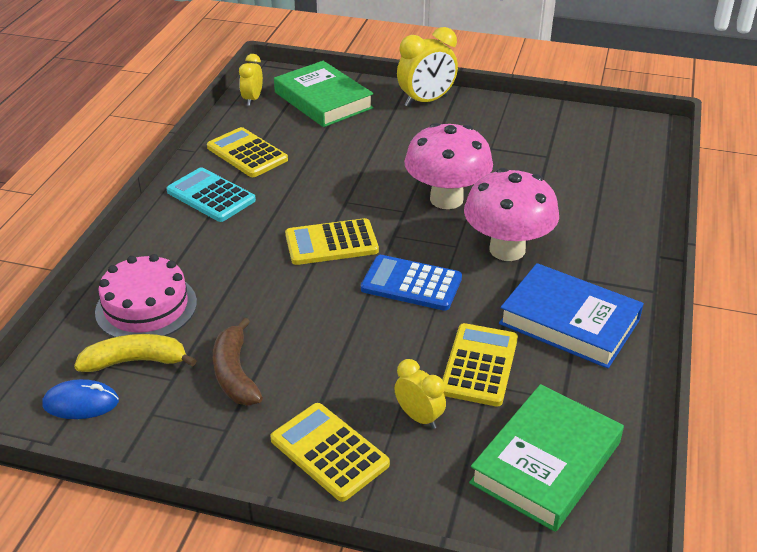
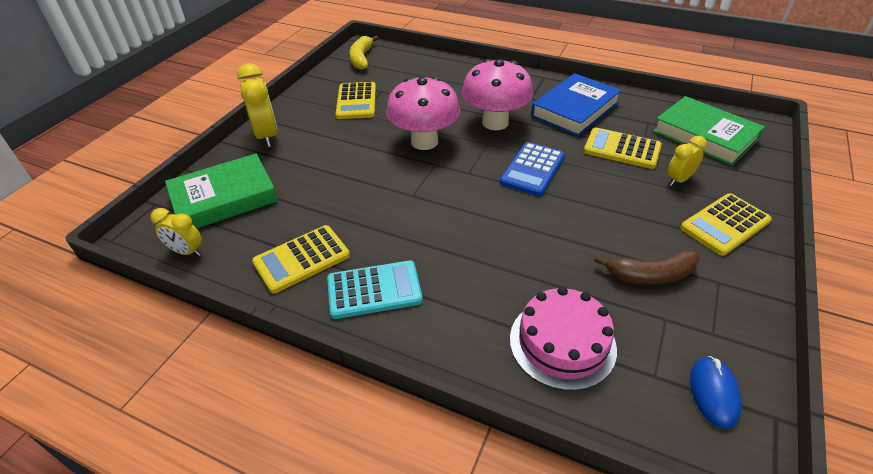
camera: 80 degrees left, 5 degrees up
(135, 361) = (645, 349): yellow banana -> yellow banana (362, 58)
(211, 196) = (374, 290): turquoise calculator -> turquoise calculator turned 150 degrees counterclockwise
(331, 243) = (473, 208): yellow calculator -> yellow calculator (356, 101)

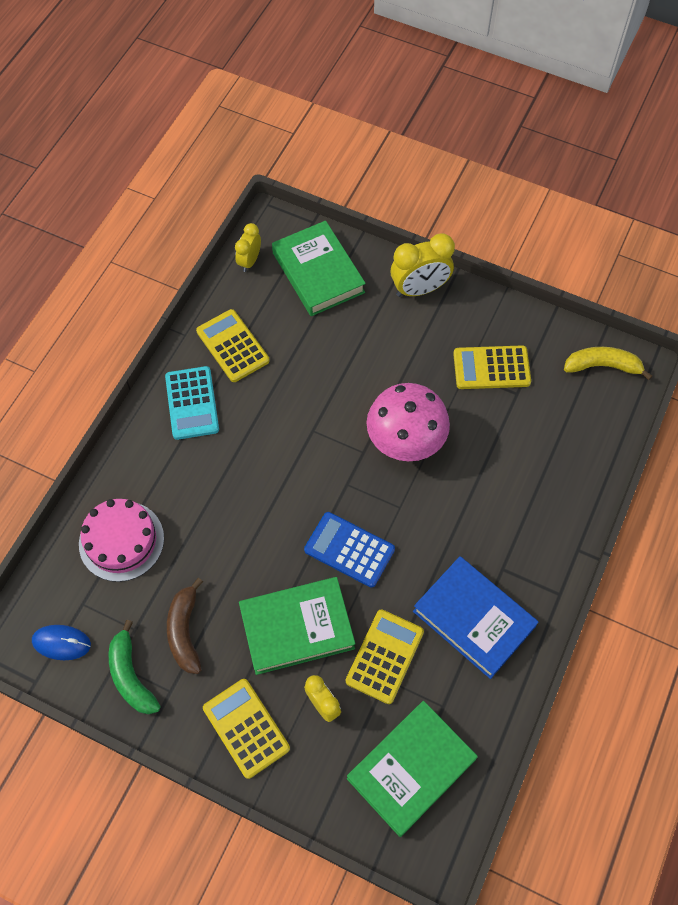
camera: 90 degrees right, 20 degrees up
(495, 122) = (444, 519): pink mushroom -> none
(616, 197) = (297, 628): none -> green book
(719, 317) = (131, 675): none -> green banana

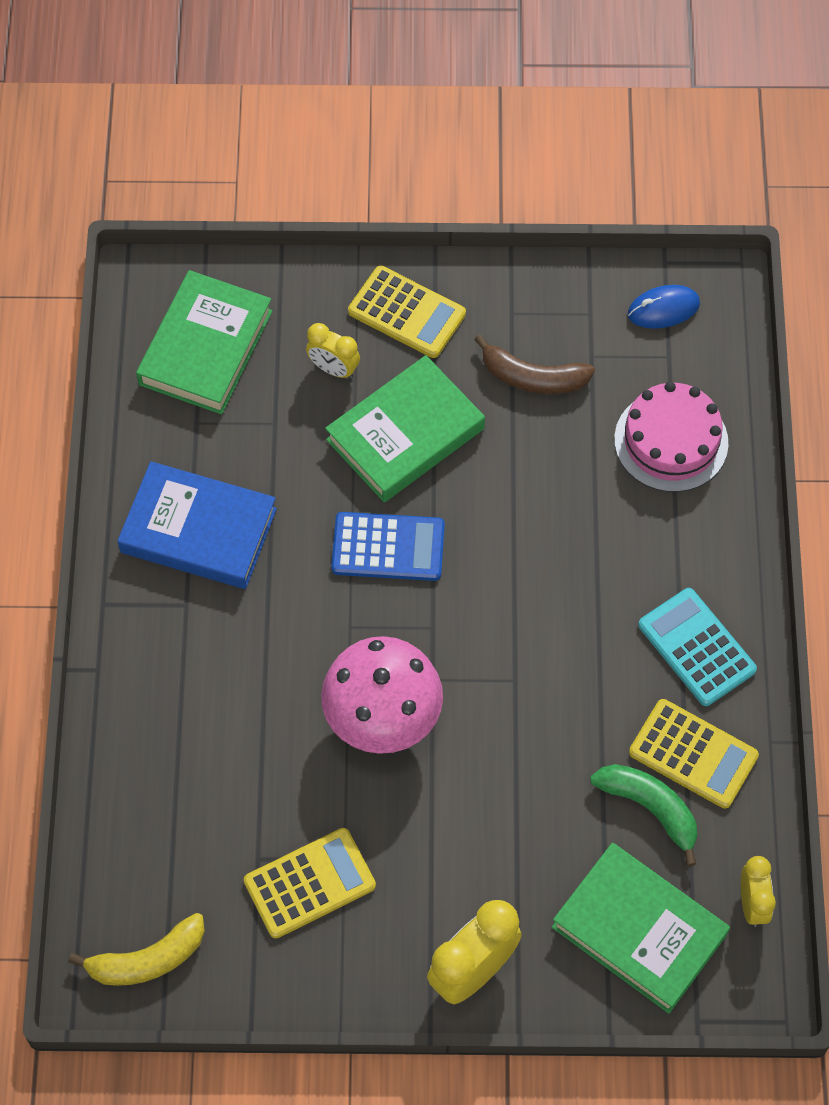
camera: 155 degrees right, 0 degrees up
(131, 675) = (564, 310): green banana -> green banana (650, 808)
(185, 631) = (532, 377): brown banana -> brown banana turned 135 degrees clockwise
(384, 656) = (287, 446): yellow calculator -> none

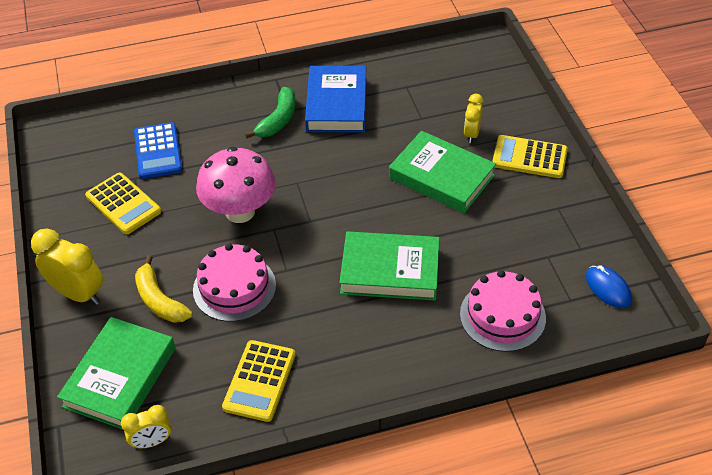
camera: 75 degrees right, 15 degrees down
(147, 959) = (65, 148): yellow banana -> yellow banana (159, 300)
(206, 348) = (457, 78): green book -> green book (390, 271)
(388, 547) = (358, 187): blue calculator -> blue calculator (158, 151)
(406, 313) = (529, 157): yellow calculator -> yellow calculator turned 90 degrees clockwise
(526, 754) = (234, 287): none -> pink cake
(532, 377) = (514, 229): brown banana -> none
(650, 808) = (212, 364): green banana -> green banana (278, 120)
(696, 647) = (343, 365): turquoise calculator -> none

